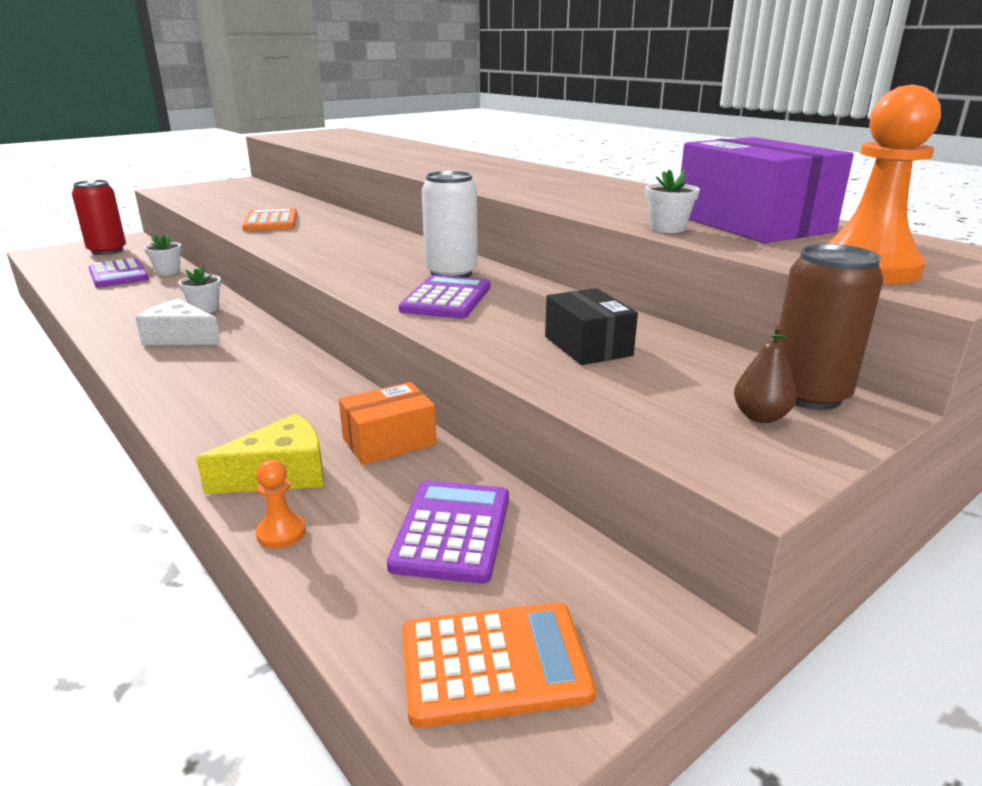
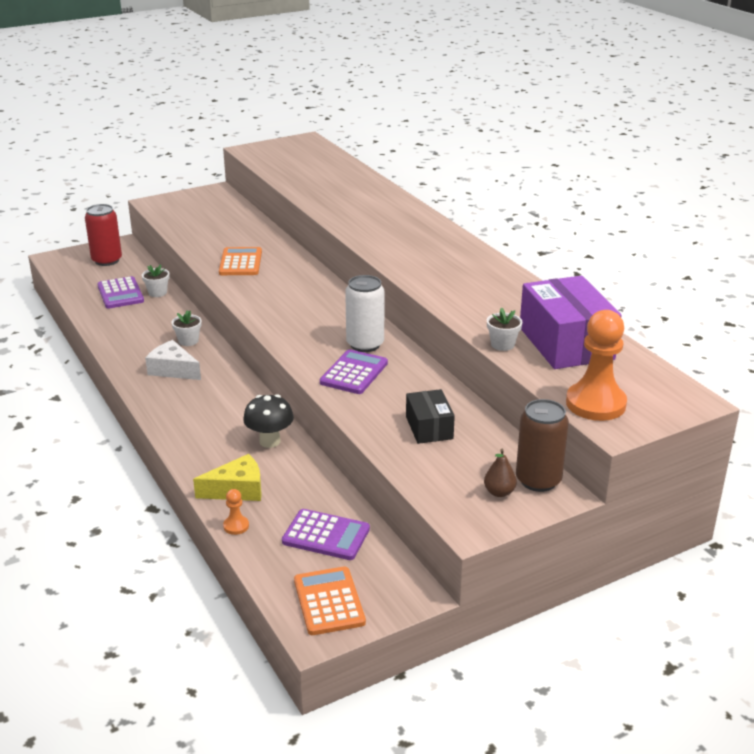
camera: 10 degrees right, 5 degrees up
(329, 404) = (270, 441): none -> black mushroom
(389, 441) = (303, 474): orange box -> none
(452, 531) = (326, 535): purple calculator -> purple calculator turned 90 degrees clockwise
(494, 663) = (329, 601): orange calculator -> orange calculator turned 105 degrees counterclockwise

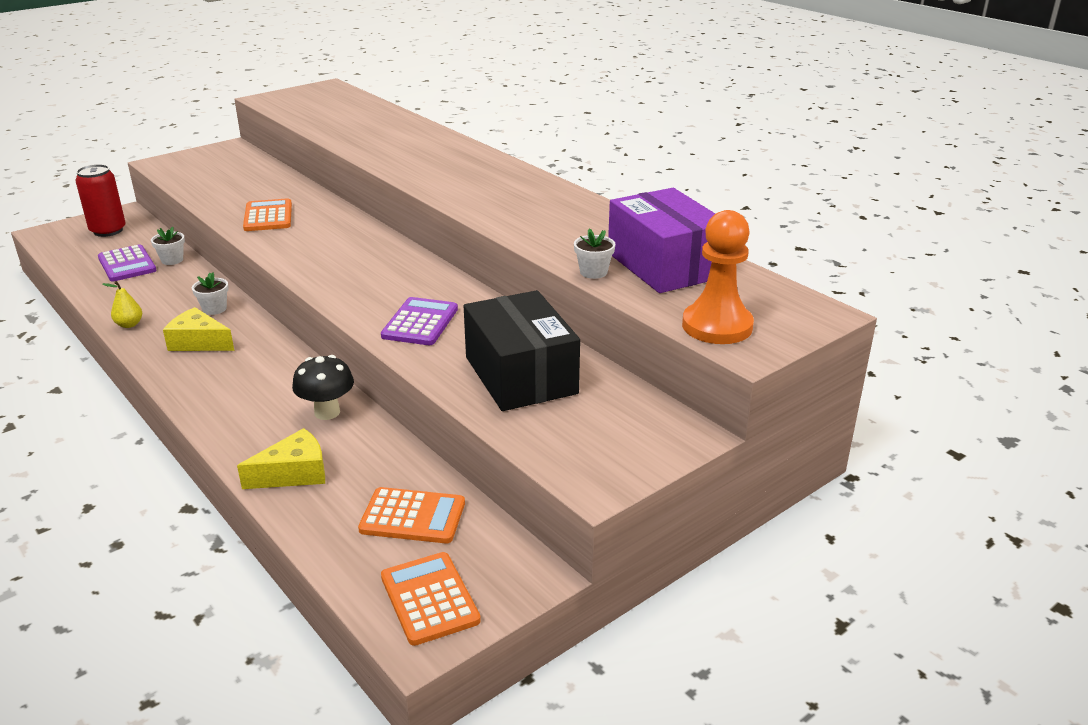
camera: 10 degrees left, 0 degrees up
(118, 349) = (129, 324): none -> yellow pear
(173, 370) = (199, 342): white cheese -> yellow cheese
(236, 526) = (298, 518): orange pawn -> none
(326, 535) = (412, 516): purple calculator -> orange calculator
(365, 344) = (427, 291): white can -> none
(429, 428) = (520, 375): black box -> black box, size x1.84
(499, 492) = (620, 441): brown pear -> none
(538, 480) = (662, 422): brown can -> none

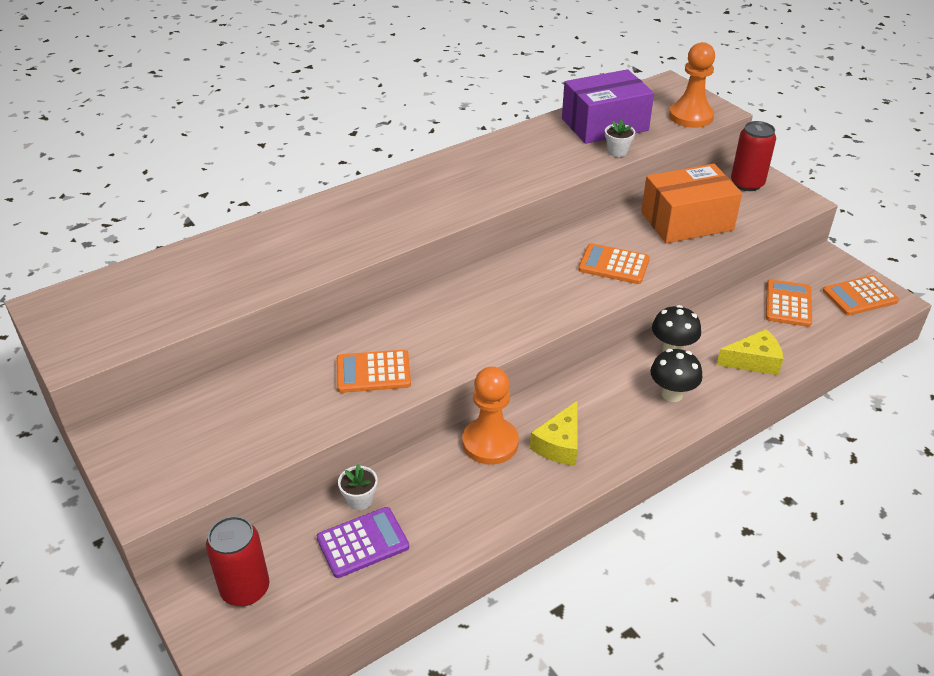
camera: 85 degrees left, 10 degrees up
(129, 324) = (520, 507): yellow pear -> none
(214, 309) = (490, 443): white flower pot -> orange pawn
(250, 409) = (672, 394): none -> black mushroom
(294, 473) = (753, 361): yellow cheese -> yellow cheese turned 105 degrees clockwise
(420, 322) = (613, 265): purple calculator -> orange calculator
(520, 375) = (687, 221): black box -> orange box
(635, 433) = (747, 184): none -> red can

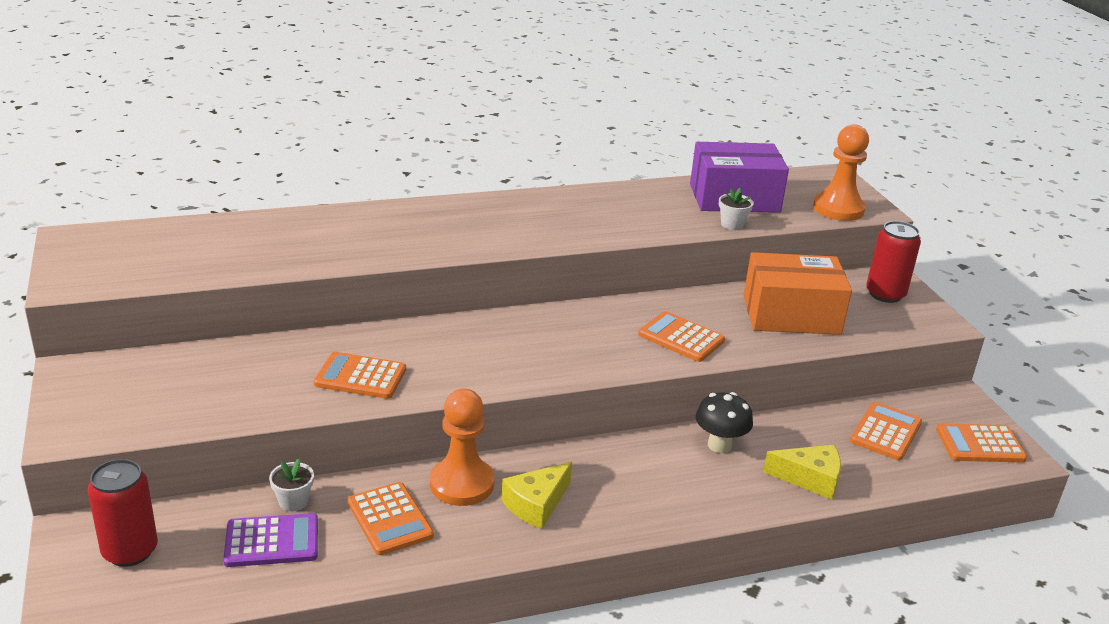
camera: 15 degrees right, 10 degrees down
(449, 492) = (390, 519): none -> orange calculator
(672, 394) = (693, 488): black mushroom -> none

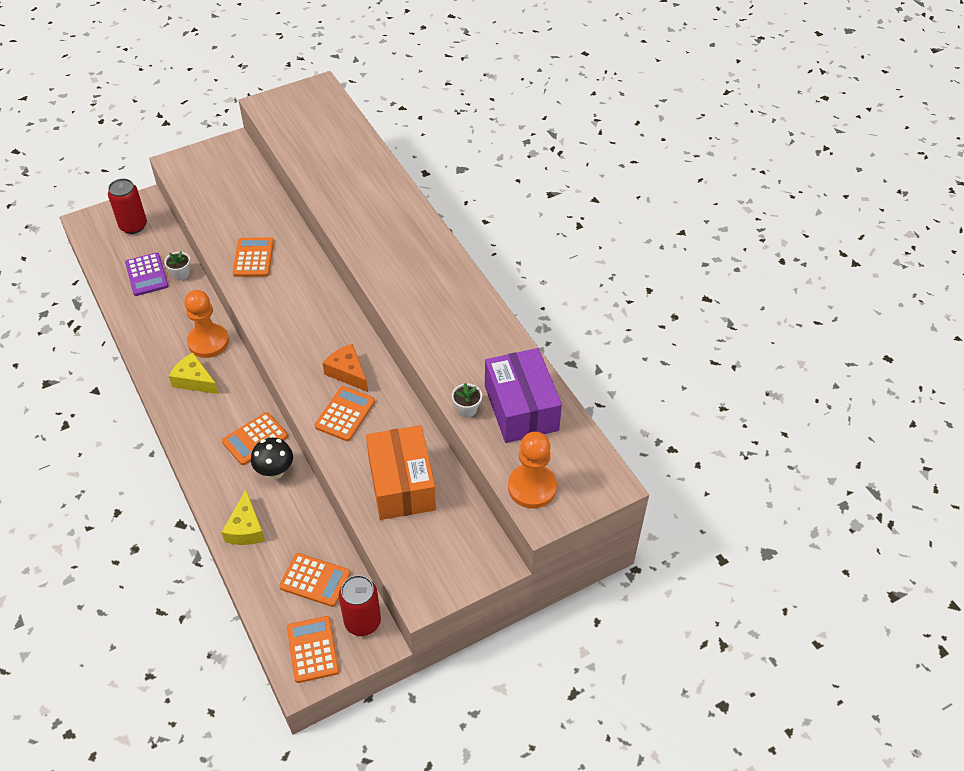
camera: 80 degrees right, 20 degrees up
(390, 519) = (171, 317): orange calculator -> orange calculator (255, 439)
(613, 328) = (347, 373): none -> orange cheese
(885, 294) = (461, 555): red can -> red can (362, 621)

